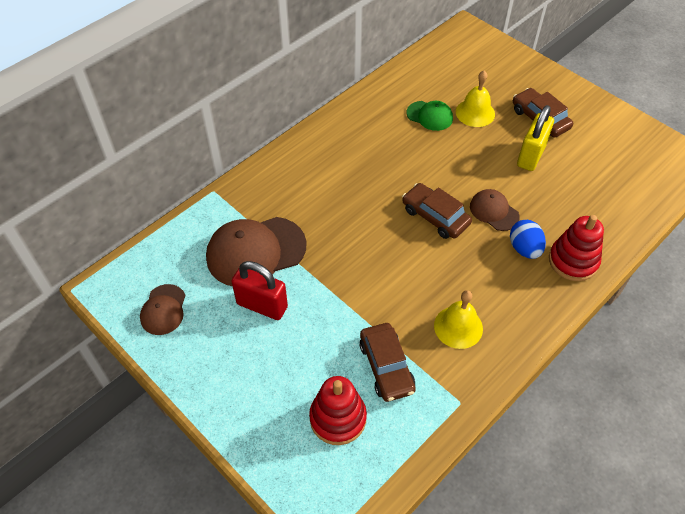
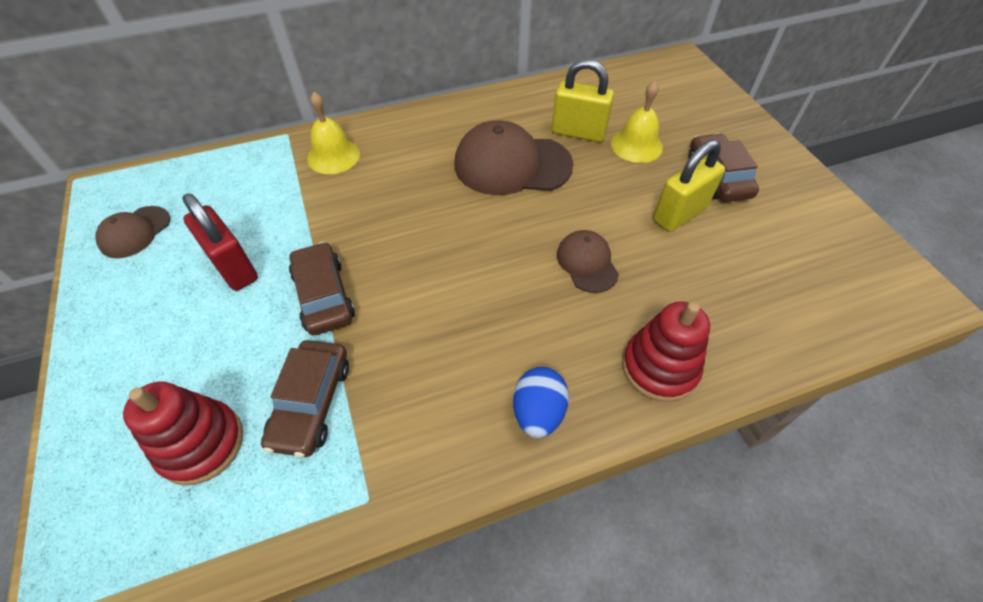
camera: 25 degrees right, 0 degrees up
(255, 251) = (276, 208): brown cap -> brown cap (512, 164)
(430, 116) = (578, 132): green cap -> yellow padlock
(435, 216) = (507, 242): brown car -> brown car (324, 296)
(458, 327) = (440, 391): yellow bell -> yellow bell (333, 156)
(524, 249) = (598, 324): blue egg -> blue egg (538, 412)

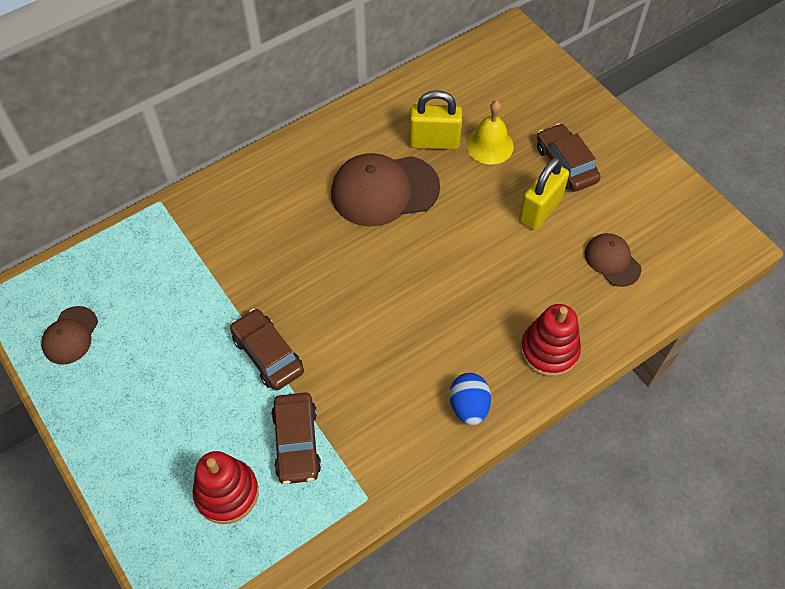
camera: 15 degrees left, 5 degrees up
(234, 268) = (178, 348): red padlock -> none
(333, 156) = (216, 217): yellow bell -> none
(587, 263) = (474, 274): brown cap -> brown cap (612, 261)

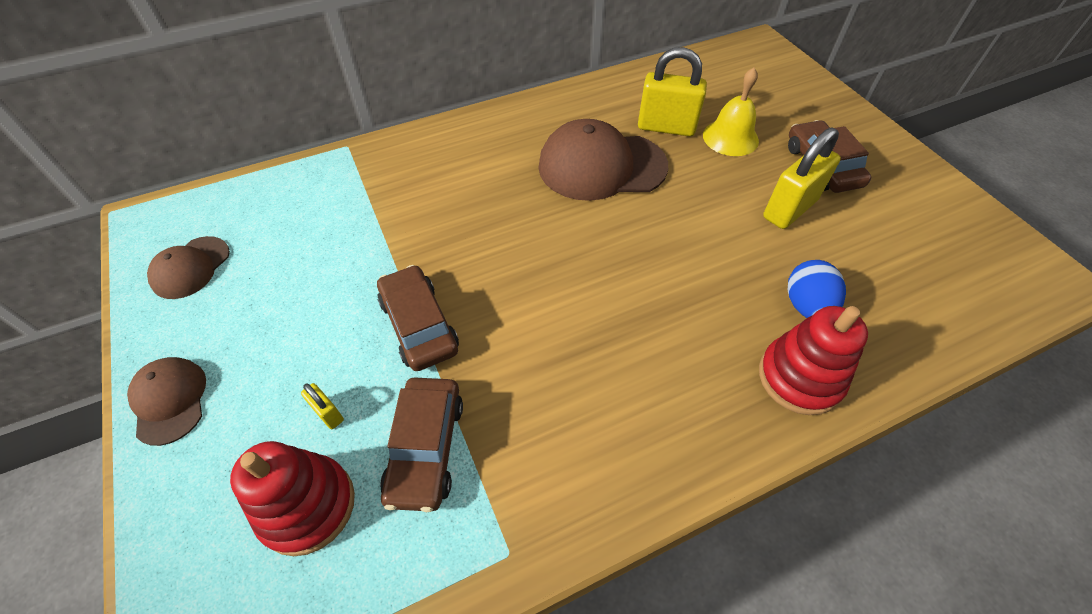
camera: 10 degrees right, 5 degrees down
(220, 430) = (328, 413): none -> yellow padlock
(469, 406) = (679, 438): blue egg -> blue egg (806, 306)
(612, 261) = (885, 277): brown cap -> brown cap (170, 400)

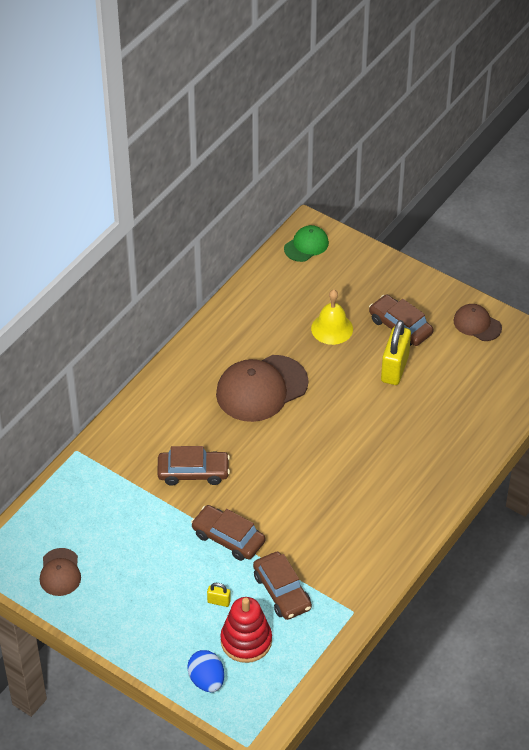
camera: 30 degrees left, 5 degrees down
(170, 400) = (128, 637): brown cap -> brown cap (477, 324)
(447, 223) = (193, 472): none -> brown car
(666, 127) = (285, 338): yellow padlock -> none
(748, 55) = (306, 245): none -> green cap
(799, 378) = (444, 470): red stacking toy -> none
(806, 306) = (431, 428): blue egg -> blue egg (206, 680)

